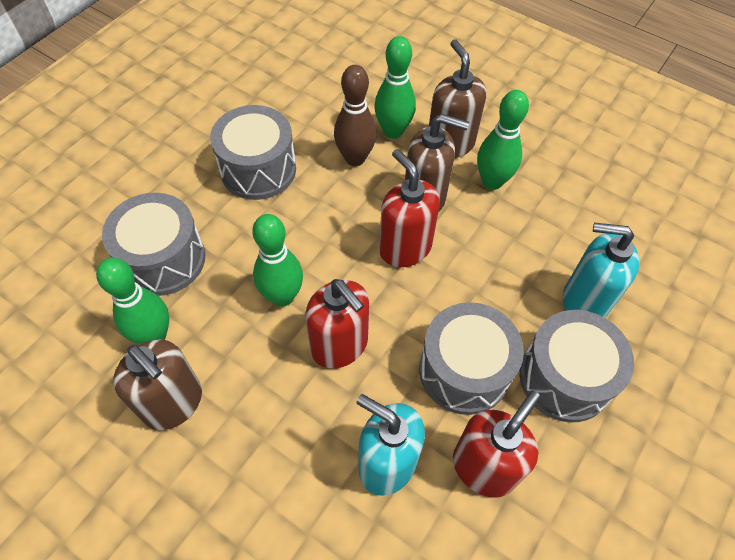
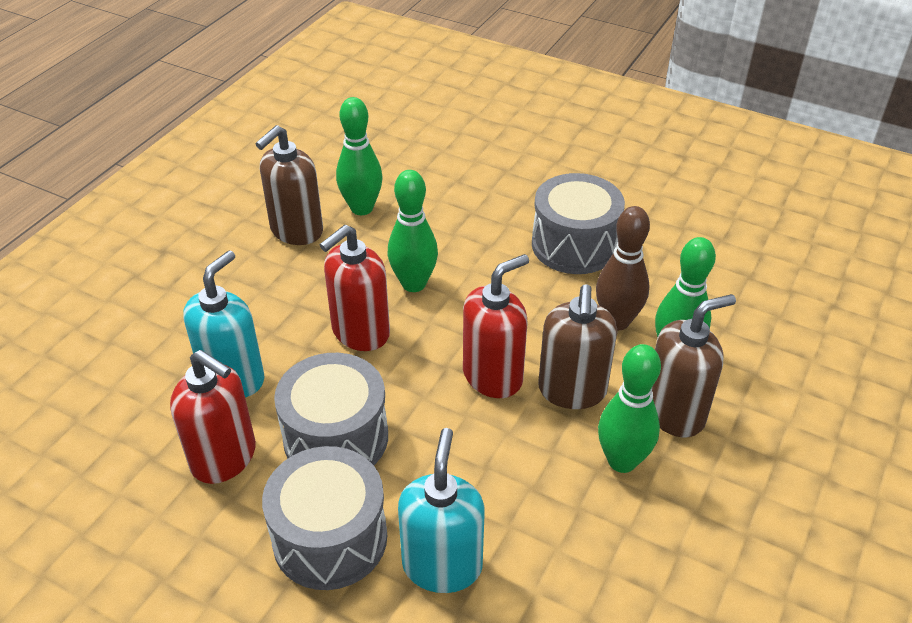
camera: 85 degrees right, 15 degrees down
(163, 259) = (444, 199): grey drum -> none

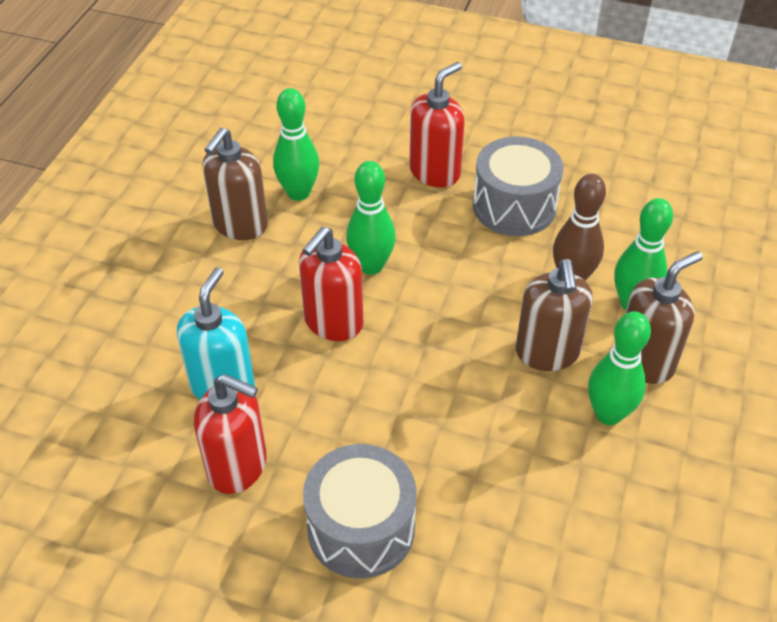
camera: 10 degrees left, 5 degrees up
(336, 438) = (339, 431): grey drum -> none
(442, 565) = (471, 537): turquoise soap dispenser -> none
(493, 376) = (471, 349): red soap dispenser -> red soap dispenser (435, 172)

